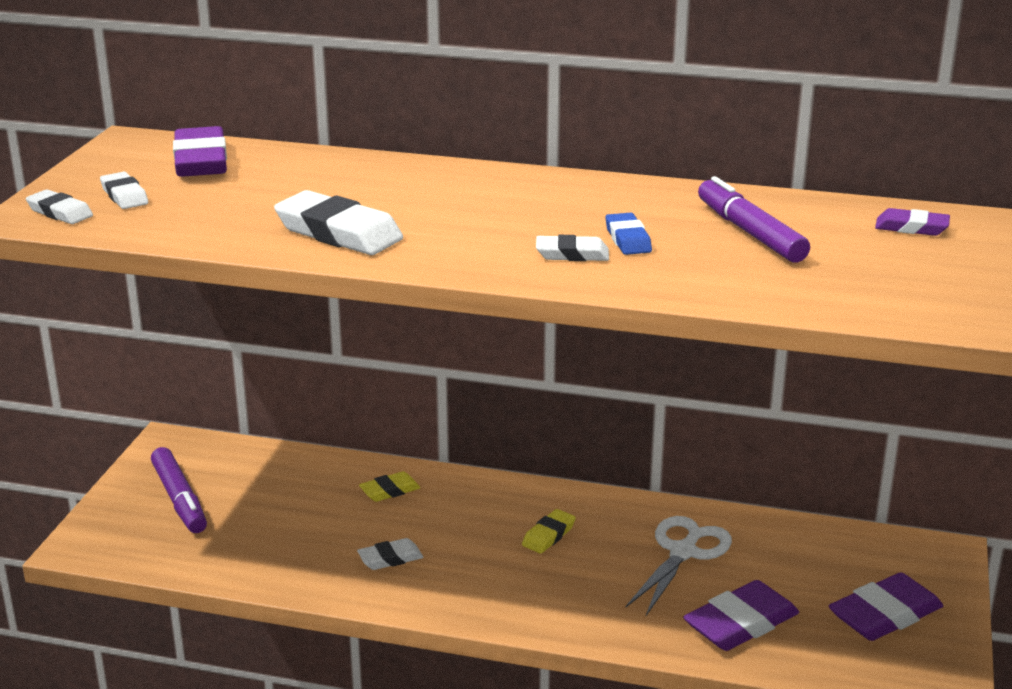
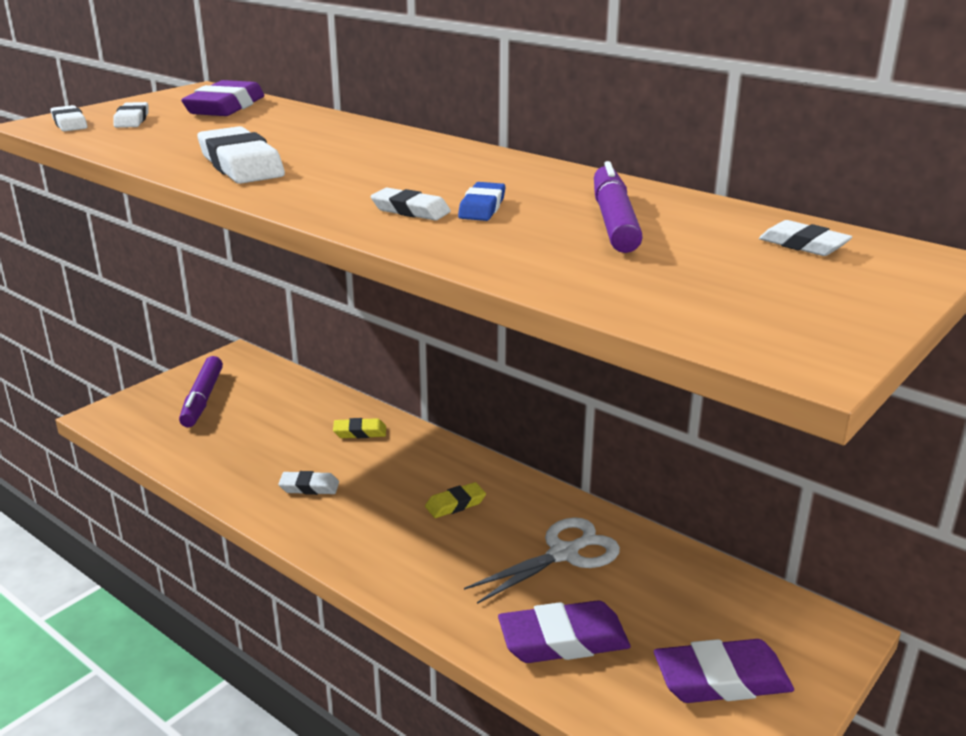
camera: 25 degrees right, 0 degrees up
(911, 228) = (803, 245): purple eraser -> white eraser

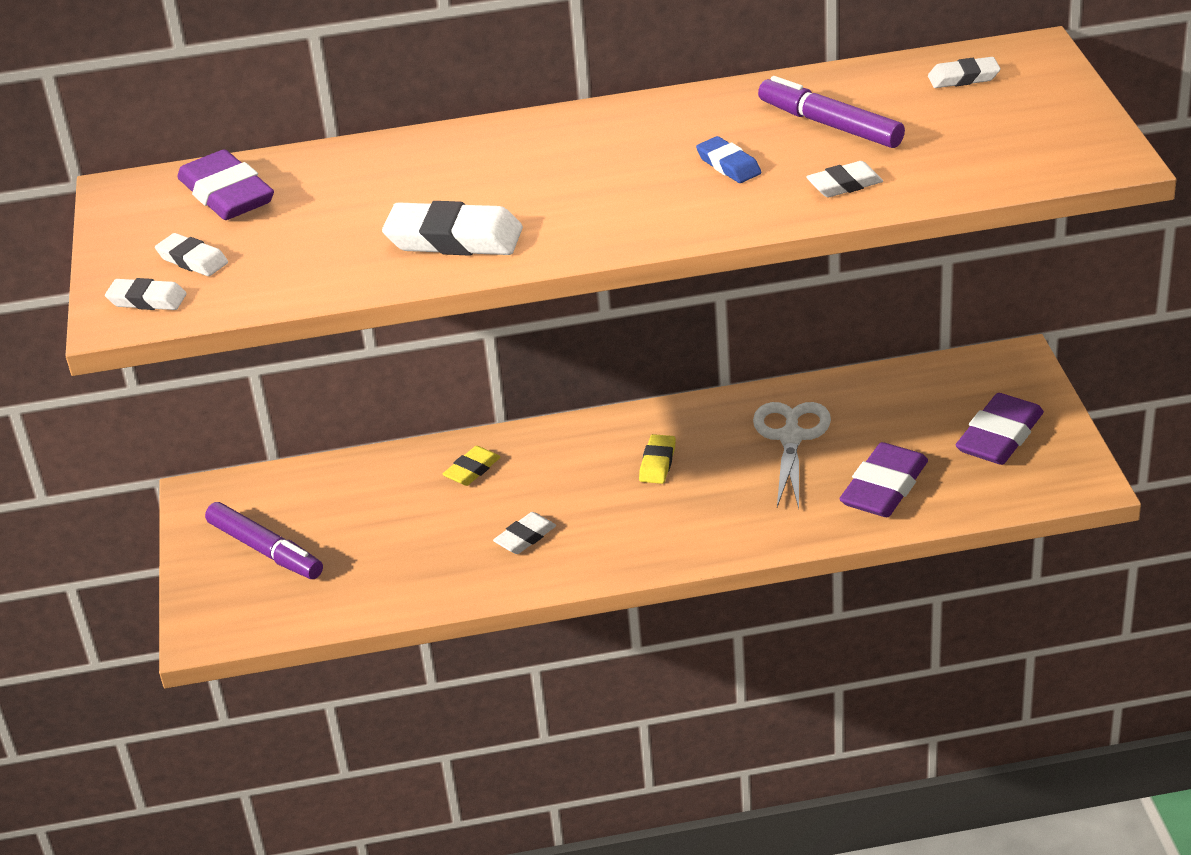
camera: 45 degrees left, 10 degrees up
(410, 210) = (693, 197): white eraser -> white eraser (844, 185)

